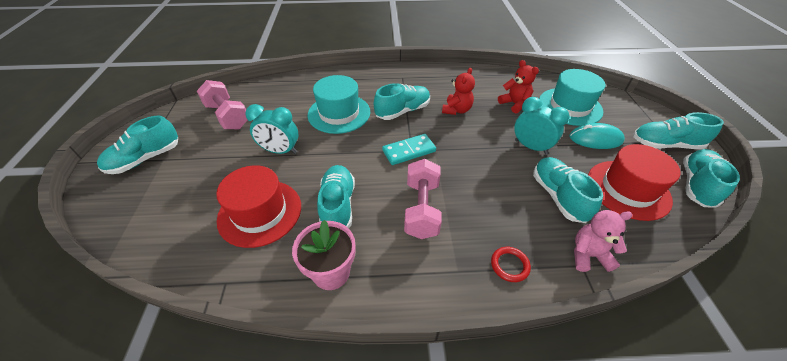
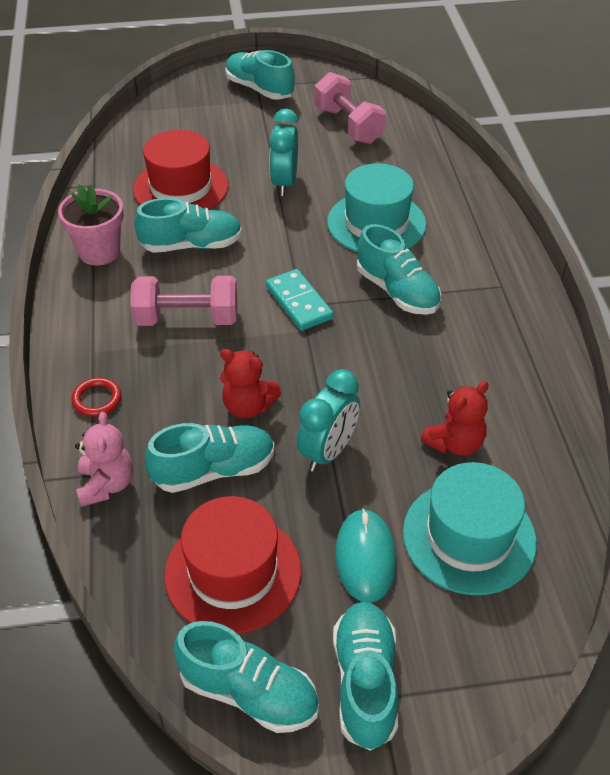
camera: 85 degrees right, 0 degrees up
(227, 116) = (348, 125): pink dumbbell -> pink dumbbell turned 75 degrees counterclockwise
(456, 110) = (415, 358): red teddy bear -> red teddy bear (248, 406)

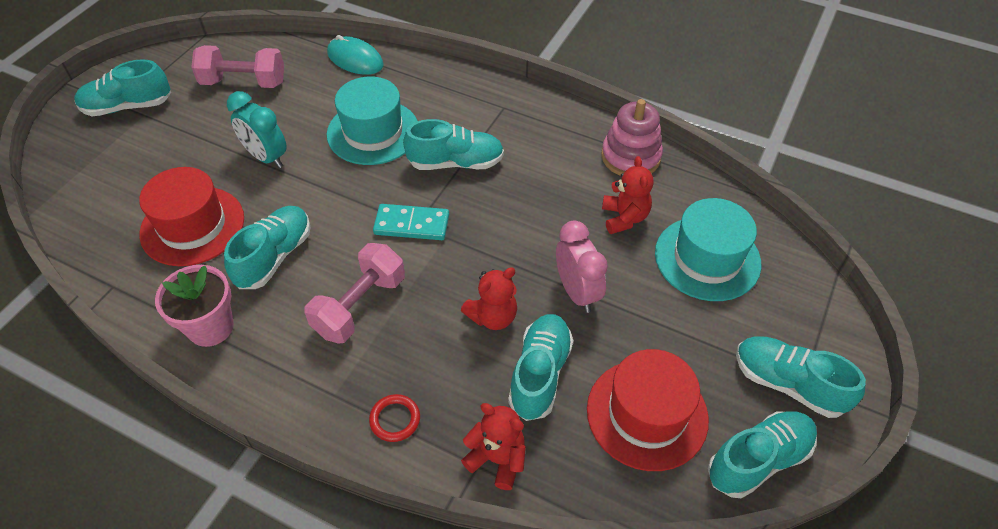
camera: 55 degrees left, 5 degrees up
(106, 485) = (497, 459): pink teddy bear -> red teddy bear
(328, 452) = (577, 292): turquoise clock -> pink clock
(365, 557) = (686, 325): turquoise mouse -> turquoise mouse (355, 59)
(543, 409) = (630, 157): none -> pink stacking toy

